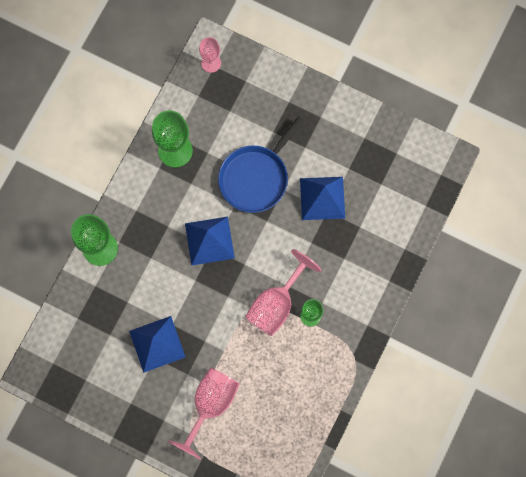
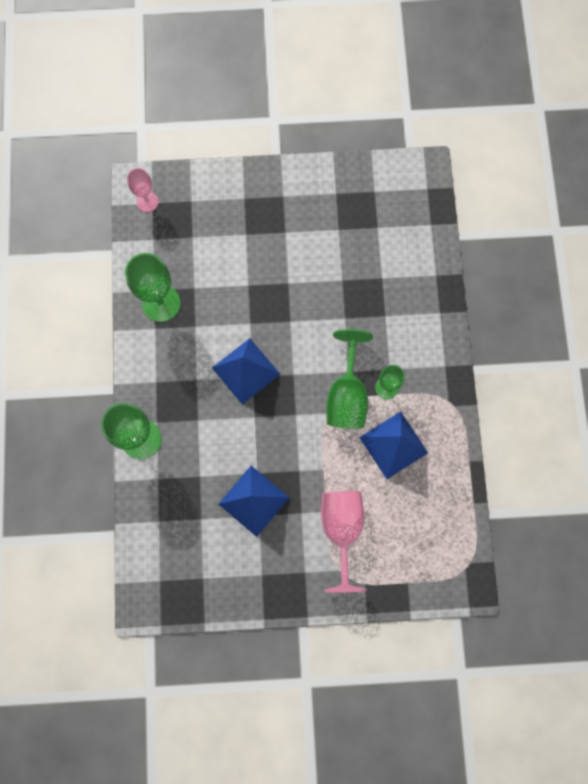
camera: 30 degrees left, 0 degrees up
(256, 178) = (255, 286): blue pan -> none
(276, 304) = (347, 395): pink goblet -> green goblet
(322, 198) = (330, 270): blue pyramid -> blue pyramid (393, 445)

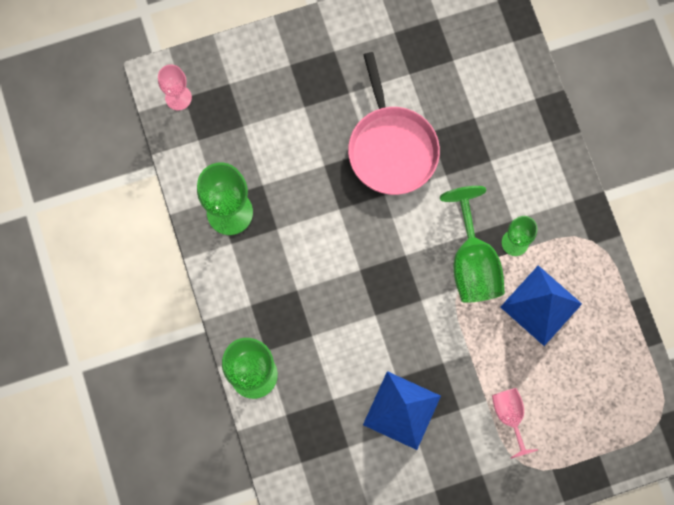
camera: 15 degrees left, 0 degrees up
(246, 370) = (350, 265): blue pyramid -> none
(307, 285) = (391, 148): none -> pink pan
(341, 529) = (509, 416): pink goblet -> pink goblet, size x0.59

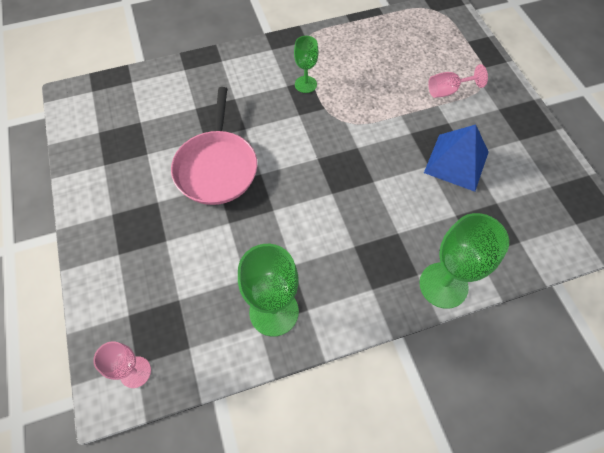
camera: 90 degrees left, 15 degrees down
(391, 148) = (217, 167): pink pan -> pink pan turned 105 degrees clockwise
(472, 262) = (323, 111): green goblet -> none
(541, 305) = (356, 70): blue pyramid -> none

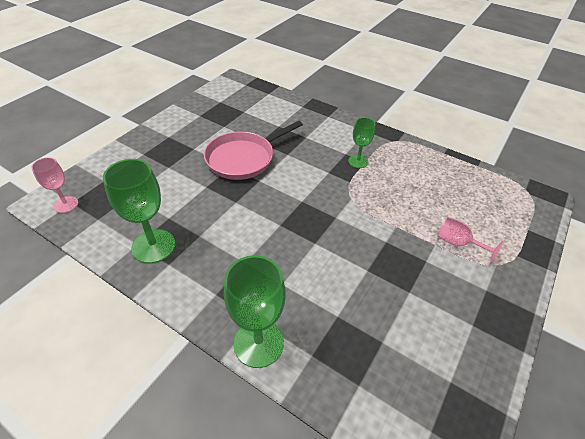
camera: 50 degrees right, 15 degrees down
(456, 162) = (392, 287): blue pyramid -> none

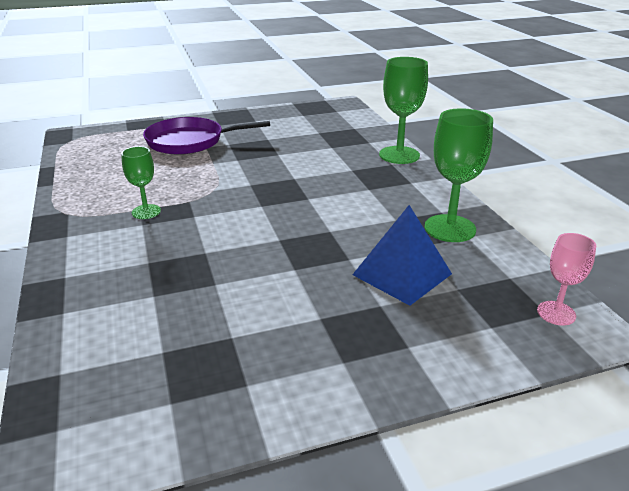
camera: 140 degrees left, 15 degrees down
(167, 190) = (402, 274): none -> blue pyramid
(243, 158) = (266, 271): pink pan -> none
(458, 243) = (189, 141): pink goblet -> purple pan

